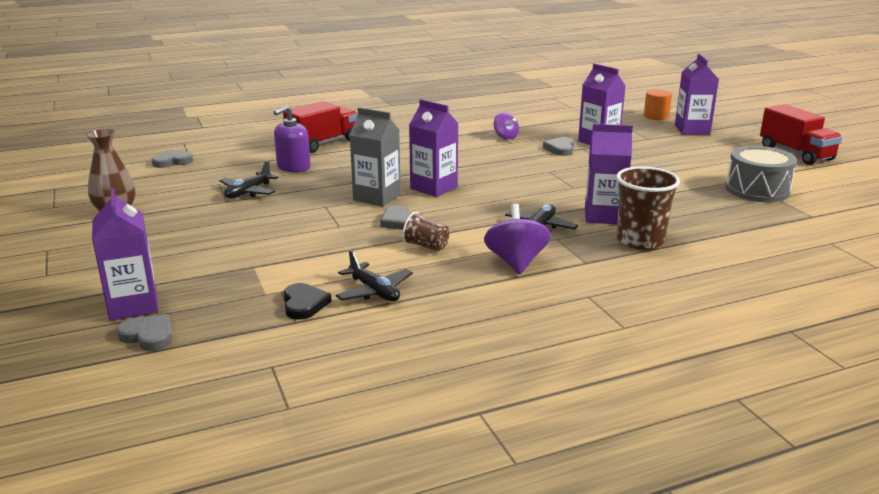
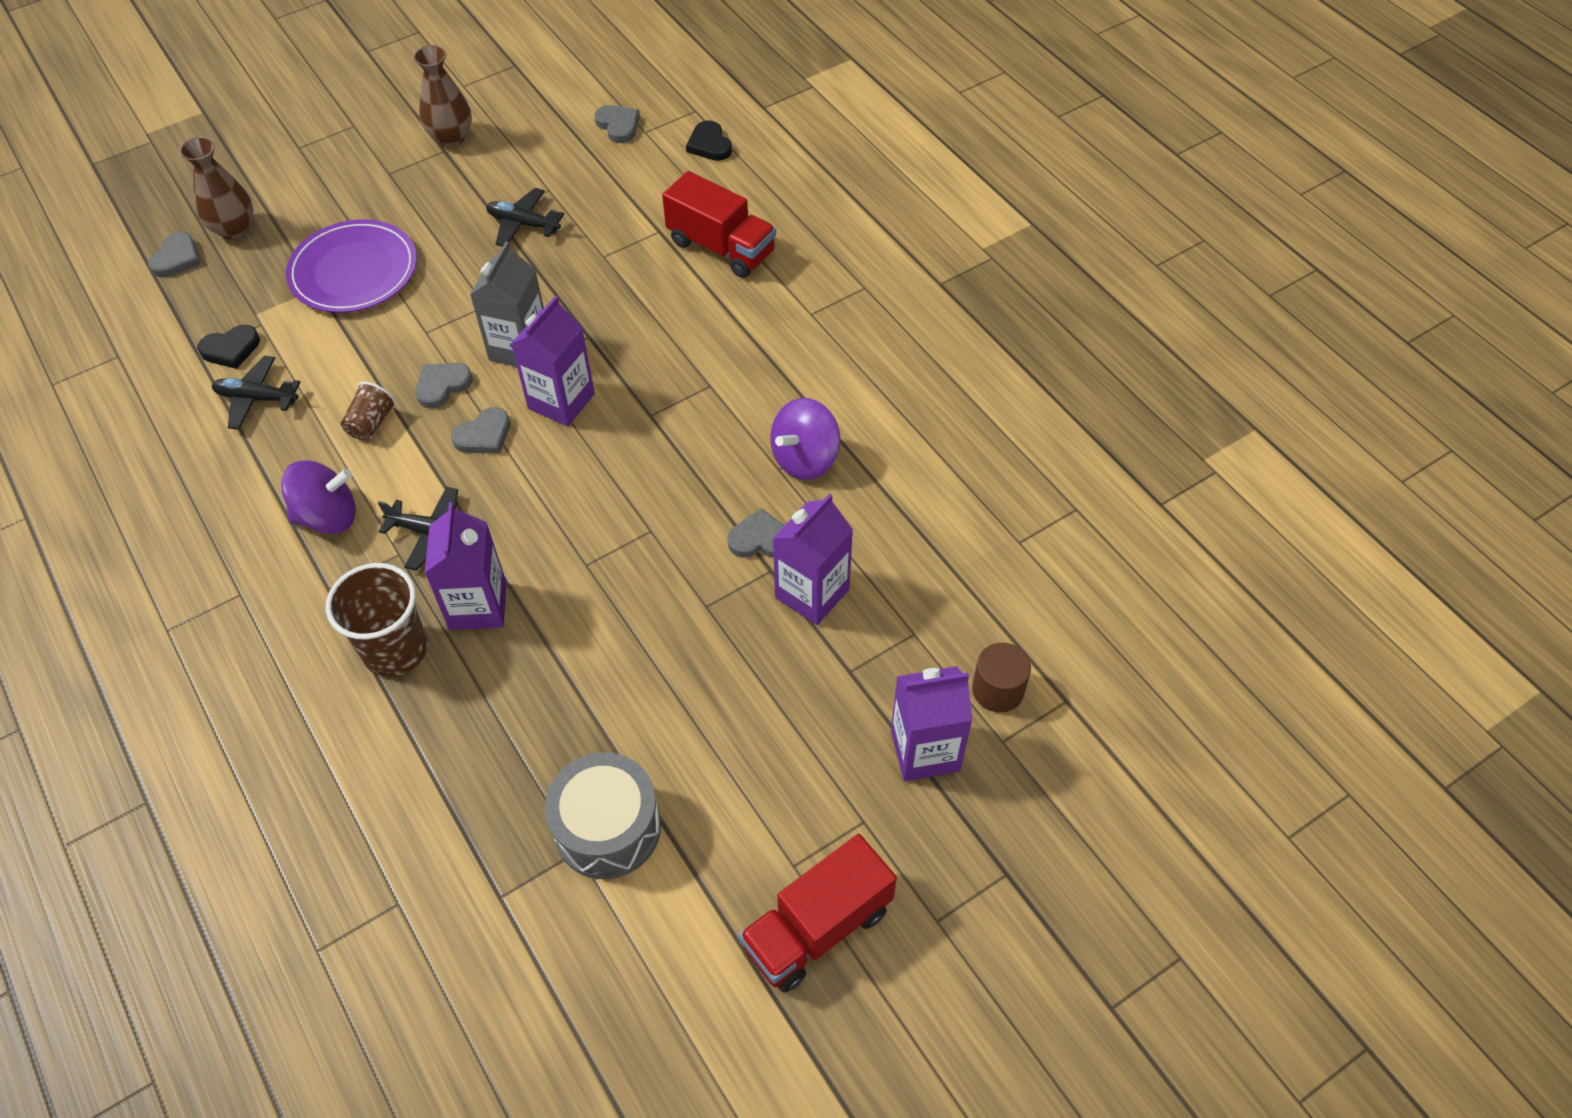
camera: 80 degrees right, 30 degrees up
(133, 305) = (234, 229): purple carton -> brown vase
(222, 140) = (709, 144): none -> black heart
(246, 251) = (354, 271): none -> purple plate
(293, 167) = (617, 242): purple soap dispenser -> none
(374, 291) = (257, 398): black plane -> black plane turned 60 degrees clockwise
(454, 210) = (484, 435): none -> grey heart
(505, 137) = (805, 459): purple spinning top -> purple spinning top, size x1.60
(656, 116) = (998, 690): orange cylinder -> brown cylinder

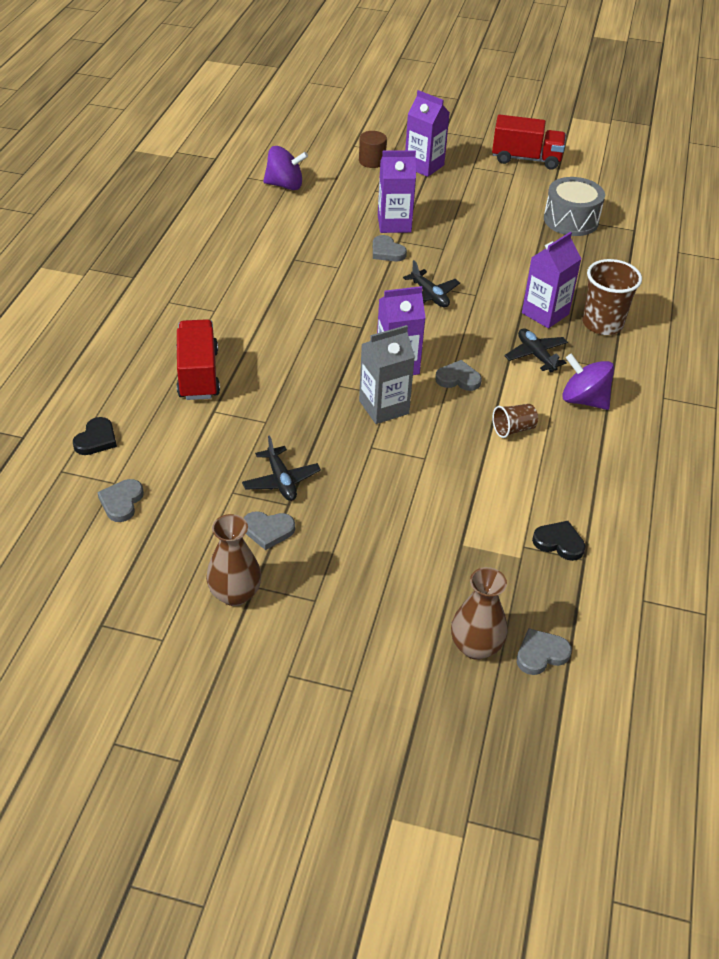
camera: 135 degrees left, 10 degrees down
(257, 398) = (569, 495): black plane -> black plane (429, 295)
(354, 271) = (425, 536): purple plate -> none
(442, 386) = (451, 420): grey heart -> grey heart (268, 530)
(805, 459) = (321, 262): purple spinning top -> purple spinning top (285, 185)

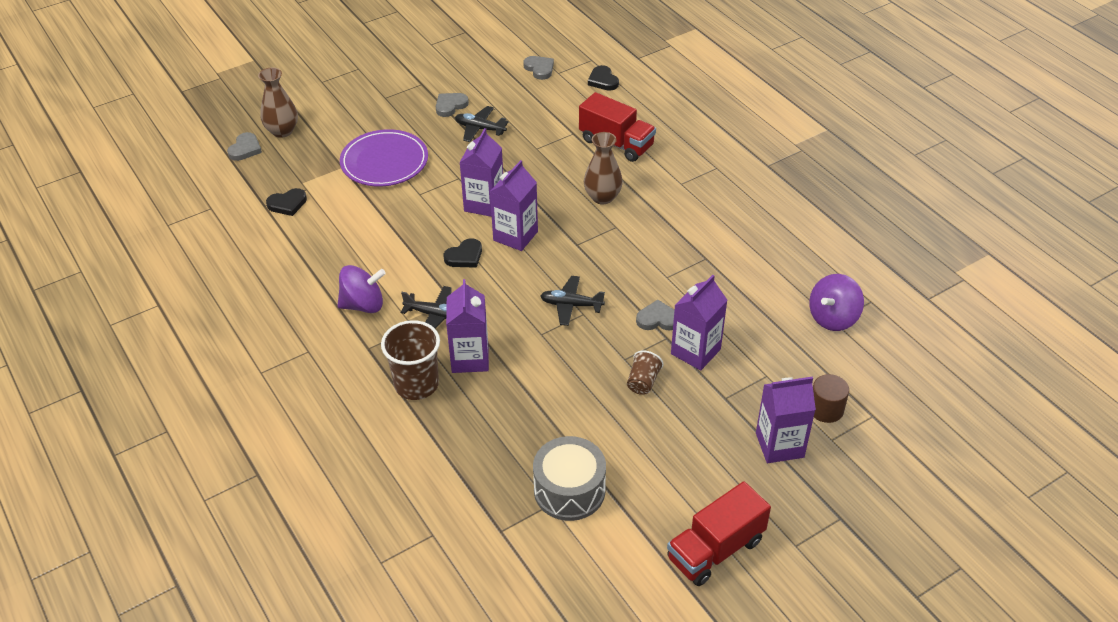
camera: 135 degrees right, 0 degrees up
(235, 594) = (425, 75): brown vase -> brown vase (602, 197)
(384, 407) = (484, 204): grey carton -> purple carton
(414, 517) = (384, 161): none -> purple plate
(458, 379) = (464, 256): grey heart -> black heart
(513, 429) = (387, 249): brown cup -> brown cup (643, 382)

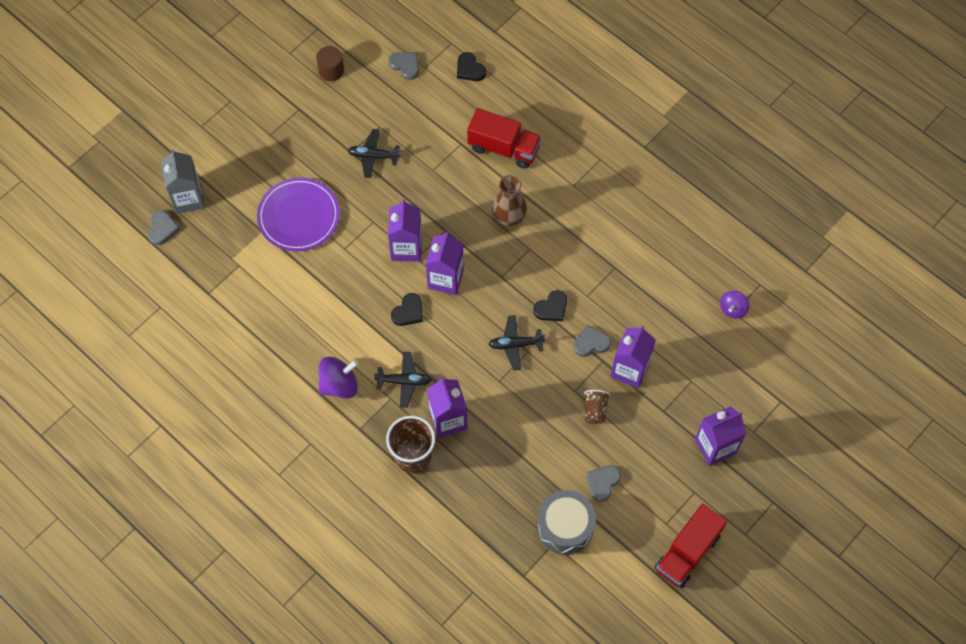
camera: 15 degrees left, 20 degrees up
(282, 131) = (188, 198): brown vase -> grey carton
(287, 204) = (229, 287): black heart -> black heart (551, 308)
(450, 106) = (336, 132): grey heart -> grey heart (602, 483)
(826, 409) = (744, 403): brown cylinder -> brown cylinder (331, 70)
(833, 318) = (733, 309): purple spinning top -> purple spinning top, size x0.62

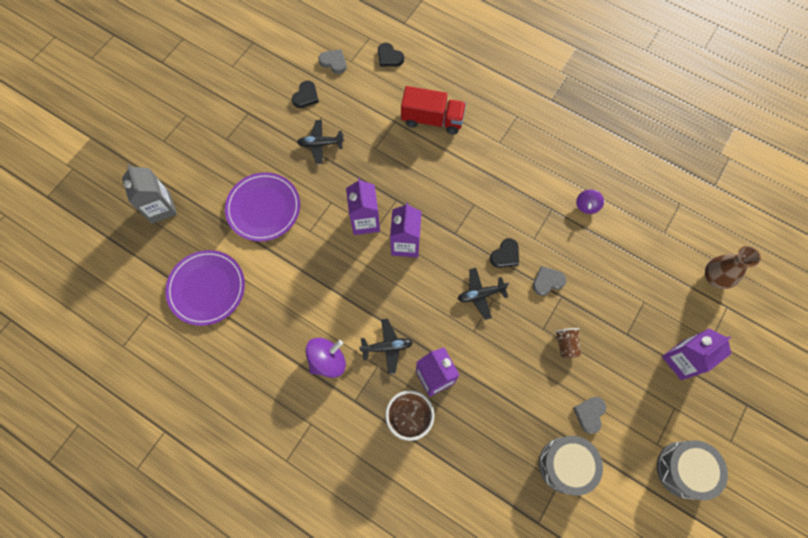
camera: 10 degrees left, 5 degrees up
(162, 229) = (140, 239): grey heart -> none
(225, 291) = (206, 288): none -> purple plate
(331, 70) = (270, 76): brown cylinder -> none
(408, 312) = (378, 280): black heart -> black heart (306, 96)
(509, 217) = (449, 179): brown vase -> brown vase (714, 277)
(629, 370) = (587, 300): purple carton -> none
(687, 552) = (683, 469): red truck -> grey drum
(733, 309) = (662, 229): purple spinning top -> purple spinning top (587, 206)

